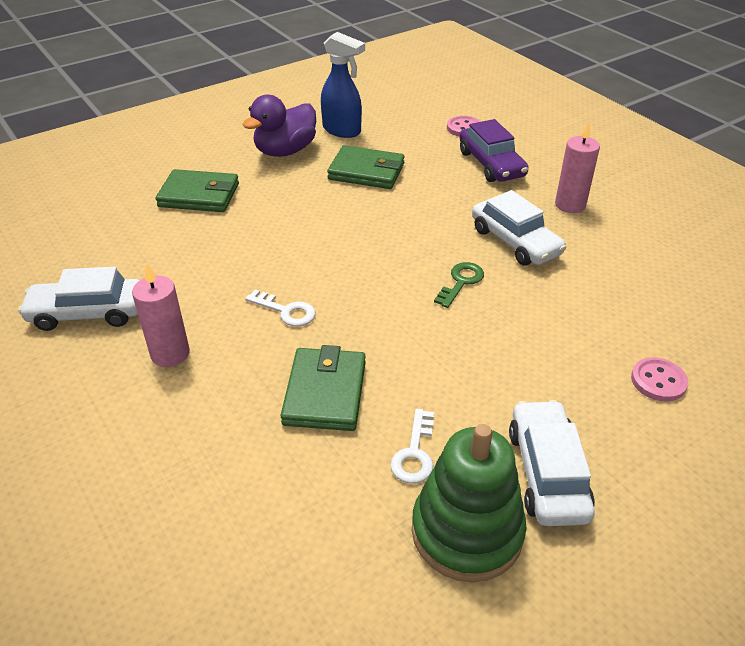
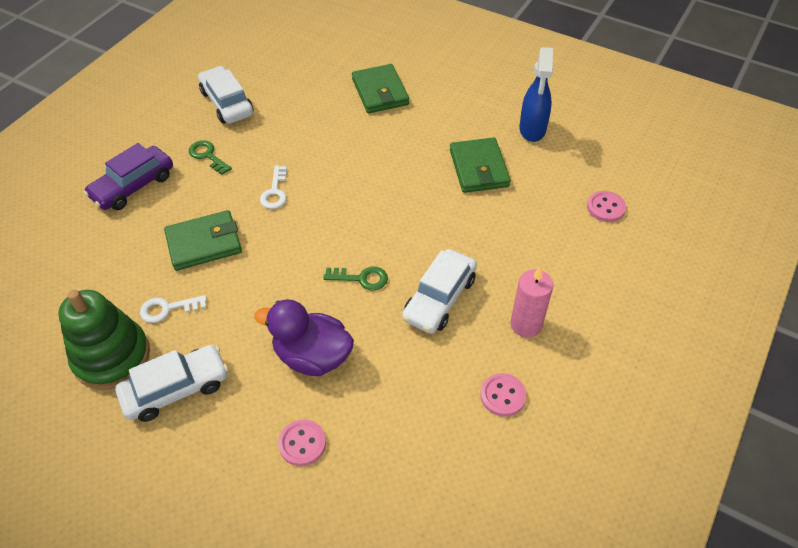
camera: 65 degrees right, 10 degrees up
(170, 354) = (208, 156): pink candle -> green key
(285, 151) = (473, 110): purple duck -> purple duck (312, 356)
(491, 164) = (555, 246): purple car -> purple car (133, 186)
(642, 240) = (502, 396): none -> pink button

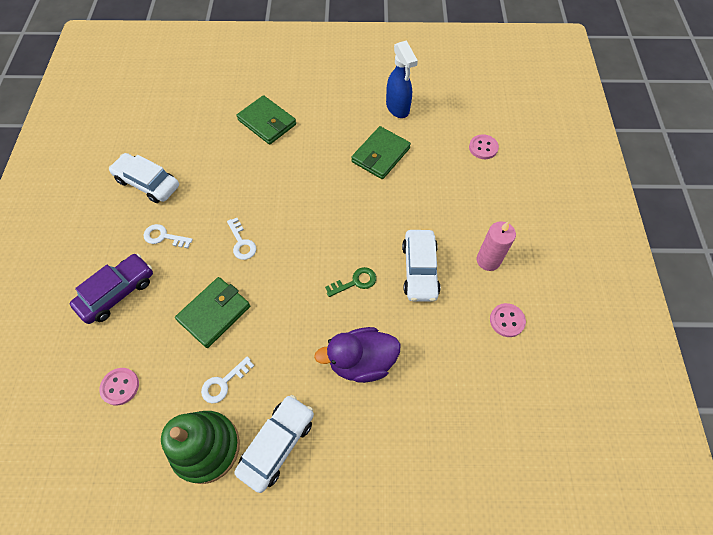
camera: 30 degrees left, 10 degrees up
(133, 186) = (117, 292): purple car -> purple car turned 150 degrees counterclockwise
(208, 156) = (164, 237): green key -> white key
(302, 443) = (400, 432): pink button -> pink button (120, 386)
(478, 168) = (380, 155): green wallet -> green wallet turned 75 degrees clockwise

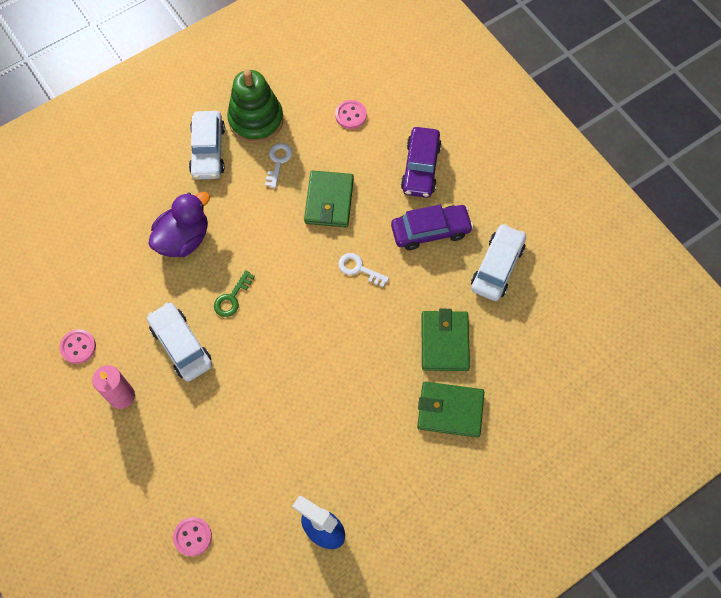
camera: 145 degrees right, 5 degrees up
(148, 183) = (497, 267): white car -> white car turned 60 degrees counterclockwise
(164, 237) = (430, 231): white key -> purple car
(380, 155) = (299, 450): green wallet -> green wallet (444, 342)

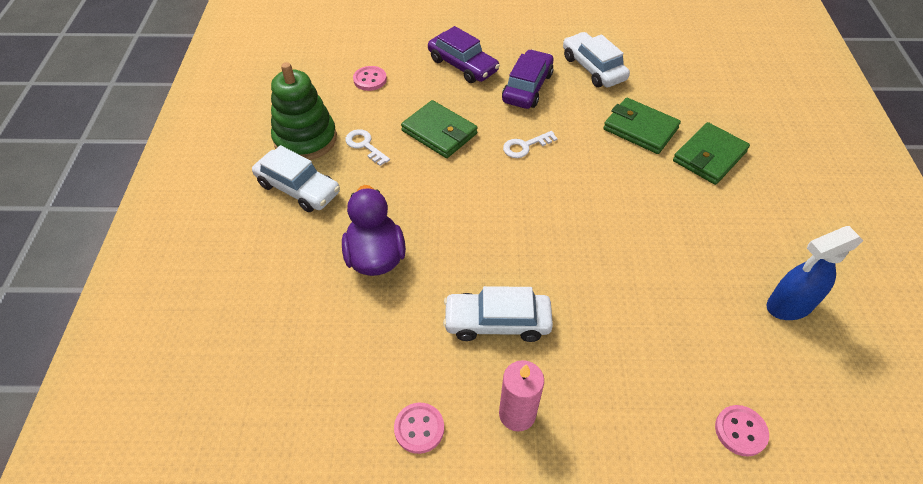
camera: 55 degrees left, 15 degrees down
(232, 298) = (477, 251): green key -> none

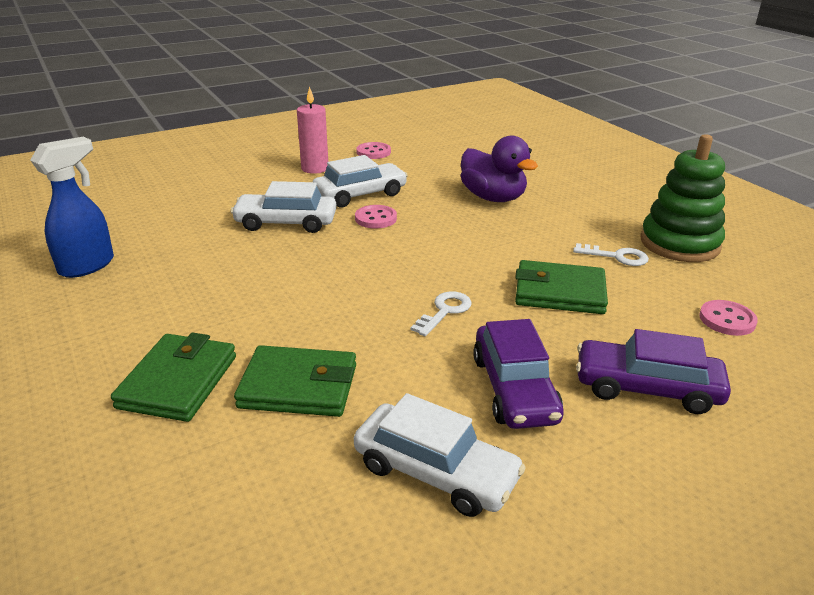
camera: 150 degrees right, 20 degrees down
(298, 188) = (619, 213): white car -> white car (286, 223)
(740, 431) = (147, 196): pink button -> pink button (376, 218)

